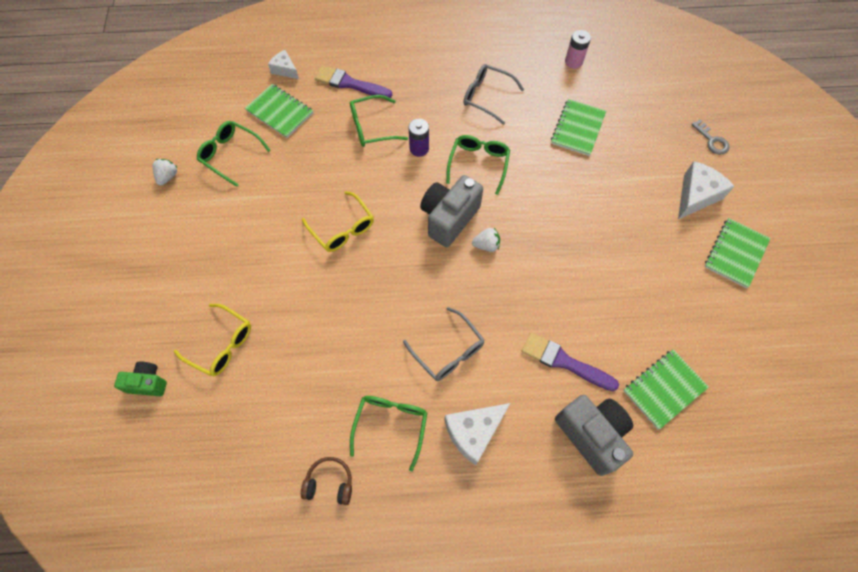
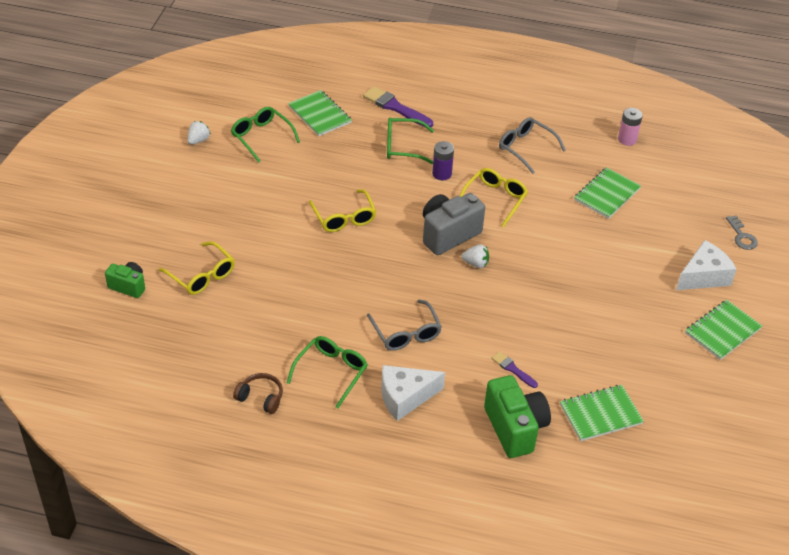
camera: 15 degrees right, 20 degrees down
(285, 70) = (337, 82): white cheese -> none
(478, 164) = (495, 199): green glasses -> yellow glasses
(564, 362) = (513, 369): purple brush -> purple brush, size x0.56
(591, 434) = (515, 428): grey camera -> green camera

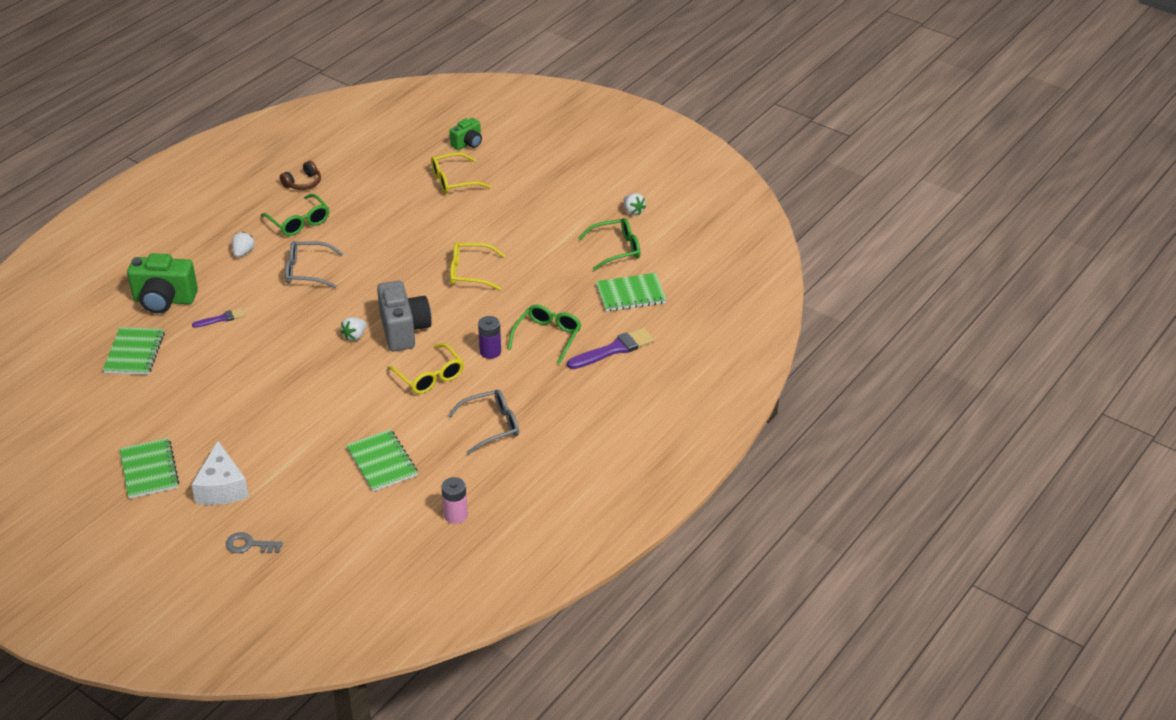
camera: 115 degrees right, 5 degrees down
(405, 397) = (243, 252): white cheese -> white strawberry

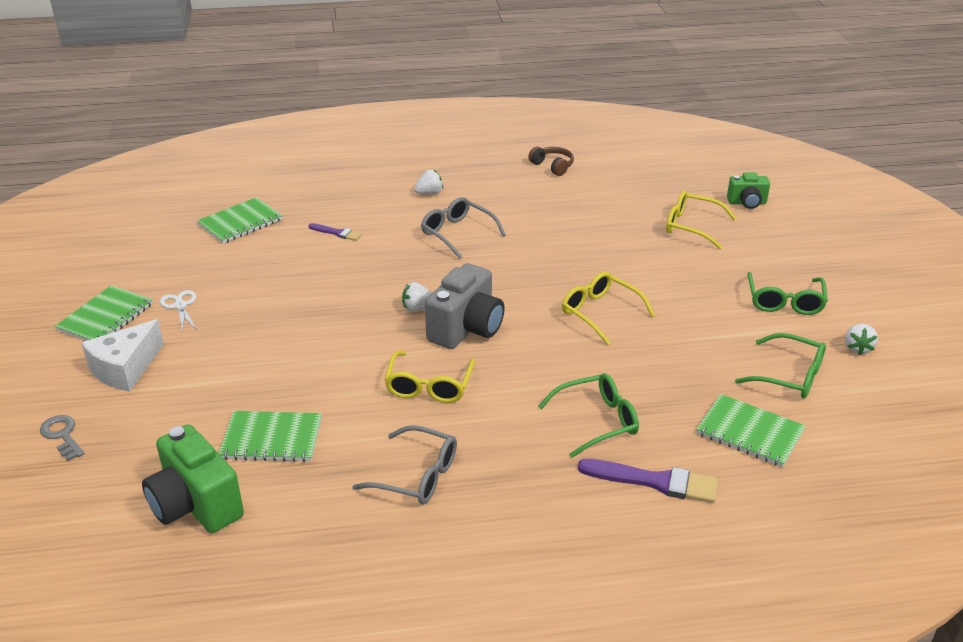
camera: 45 degrees right, 5 degrees down
(164, 300) = (320, 197): green camera -> green camera (195, 505)
(190, 431) = (180, 306): none -> white scissors
(299, 222) = (506, 193): green glasses -> green glasses (784, 301)
(303, 183) = (552, 166): brown headphones -> brown headphones turned 135 degrees counterclockwise
(382, 462) = (272, 439): green notebook -> green notebook turned 75 degrees clockwise
(455, 515) = (252, 546): pink battery -> none
(490, 352) = (518, 399): purple battery -> none

